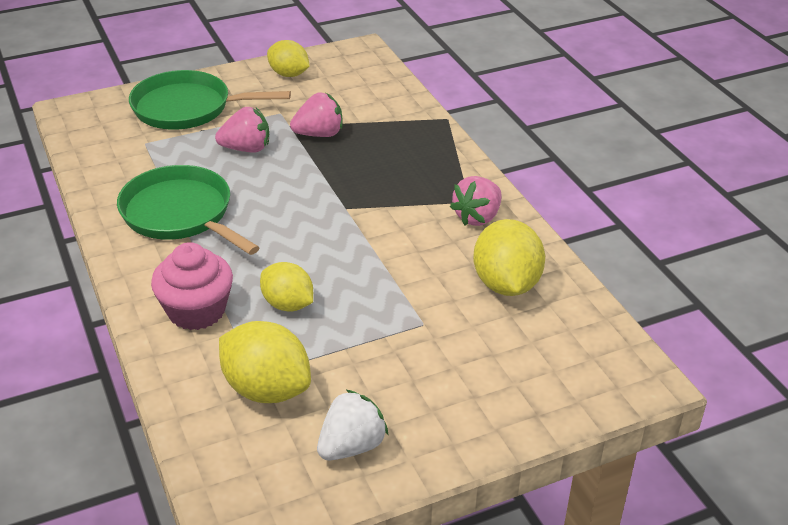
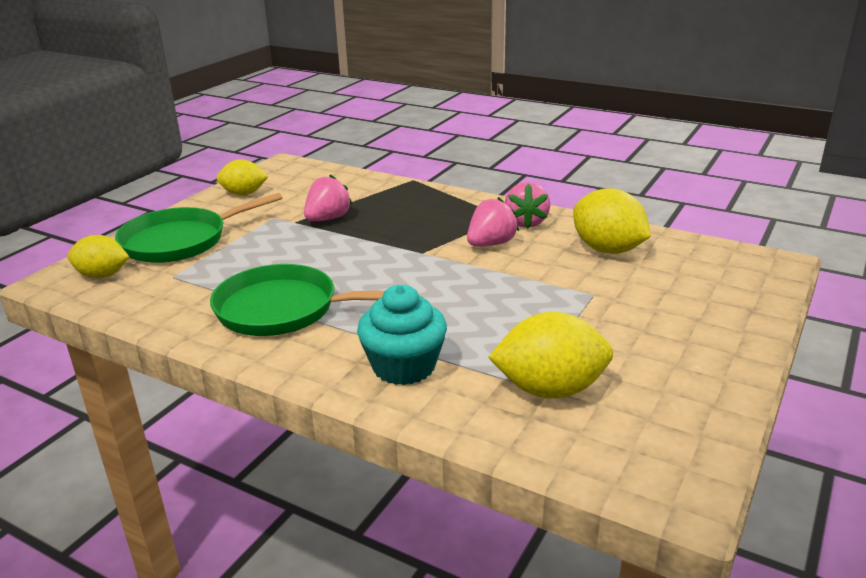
camera: 35 degrees left, 10 degrees down
(196, 311) = (404, 366): pink cupcake -> turquoise cupcake
(246, 149) = (278, 247): pink strawberry -> pink strawberry (491, 244)
(288, 304) = (474, 328): yellow lemon -> yellow lemon (102, 275)
(351, 446) = (674, 392): white strawberry -> none

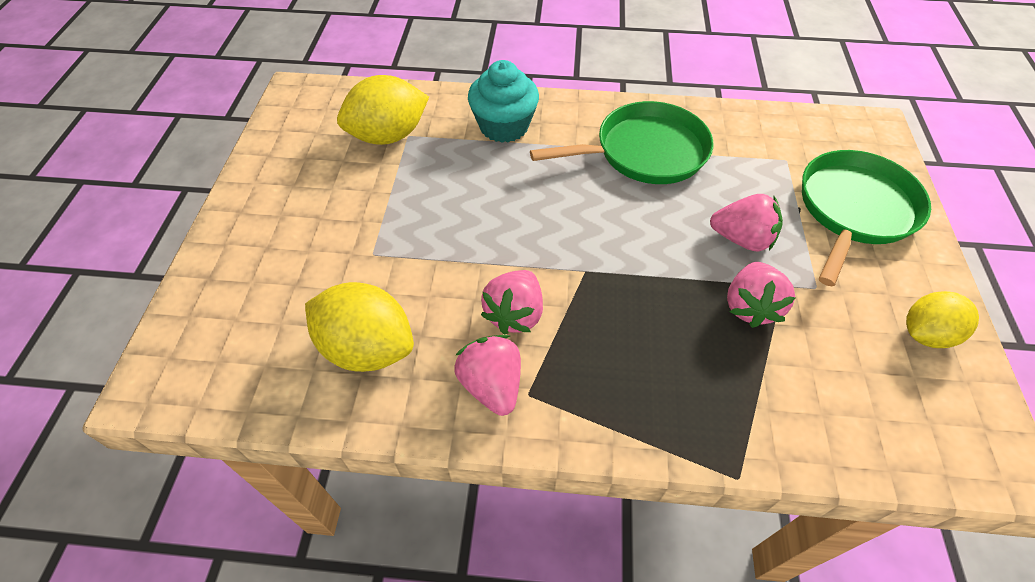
camera: 155 degrees right, 25 degrees up
(102, 275) = (846, 143): yellow lemon -> none
(286, 244) = (741, 239): none -> pink strawberry

